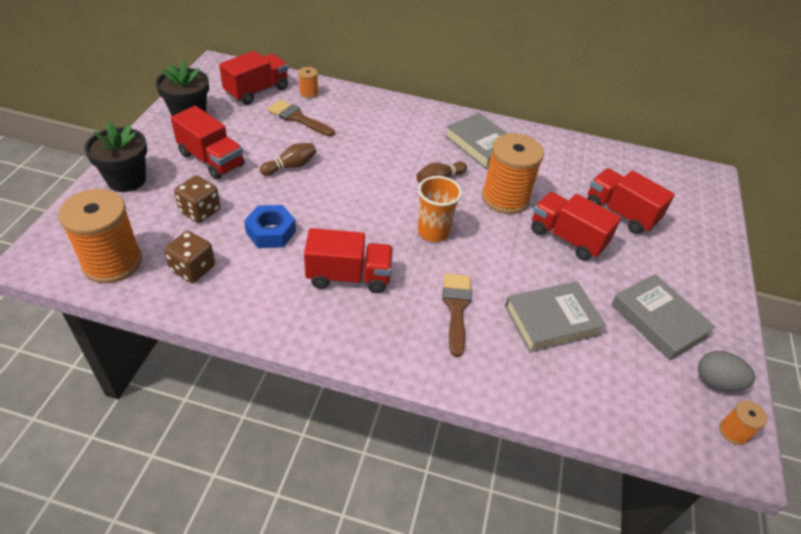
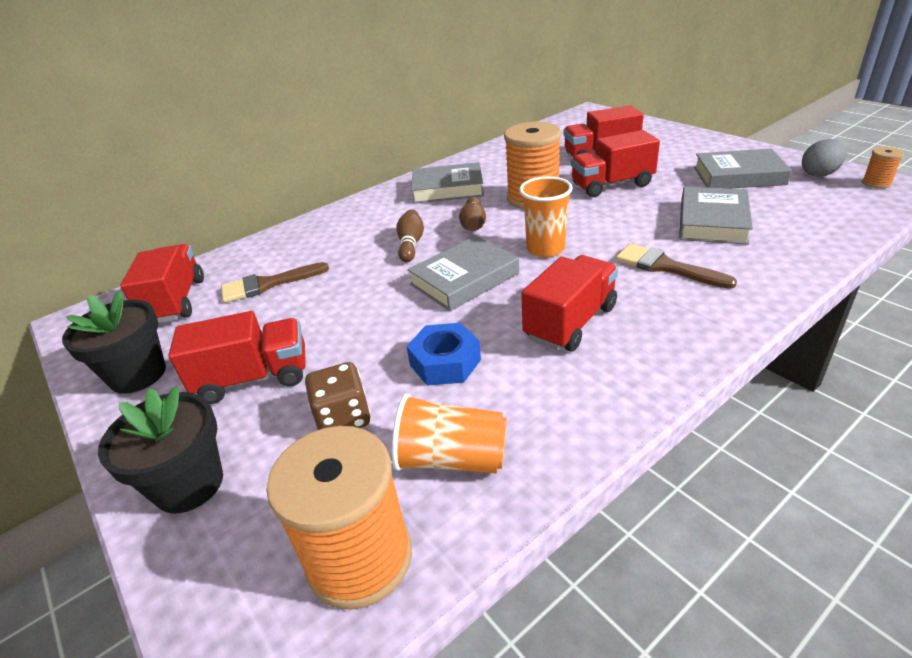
camera: 45 degrees left, 10 degrees down
(193, 269) = (452, 459): brown dice -> orange cup
(291, 166) = (345, 313): brown bowling pin -> brown bowling pin (411, 244)
(308, 93) = (235, 264): orange spool -> none
(364, 204) = (464, 279): none -> grey book

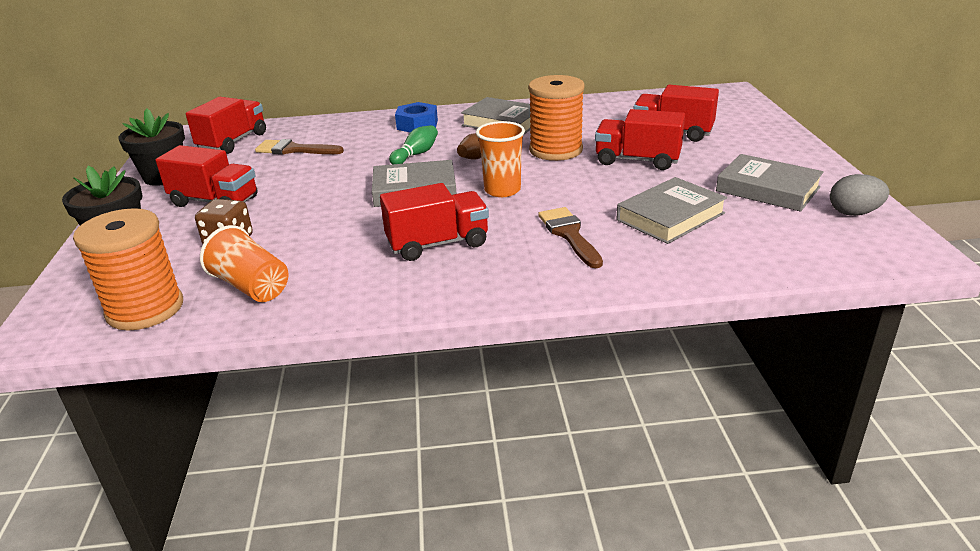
camera: 30 degrees right, 5 degrees down
(411, 244) = (416, 154): brown bowling pin -> green bowling pin
(445, 362) = (325, 235): blue nut -> blue nut (417, 125)
(876, 183) = (898, 240): orange spool -> none

